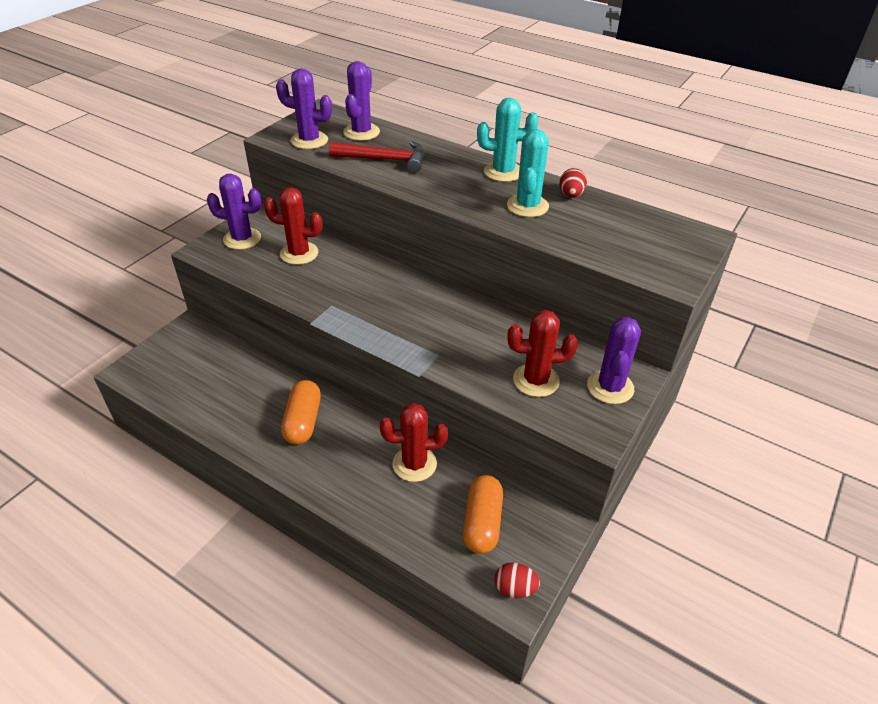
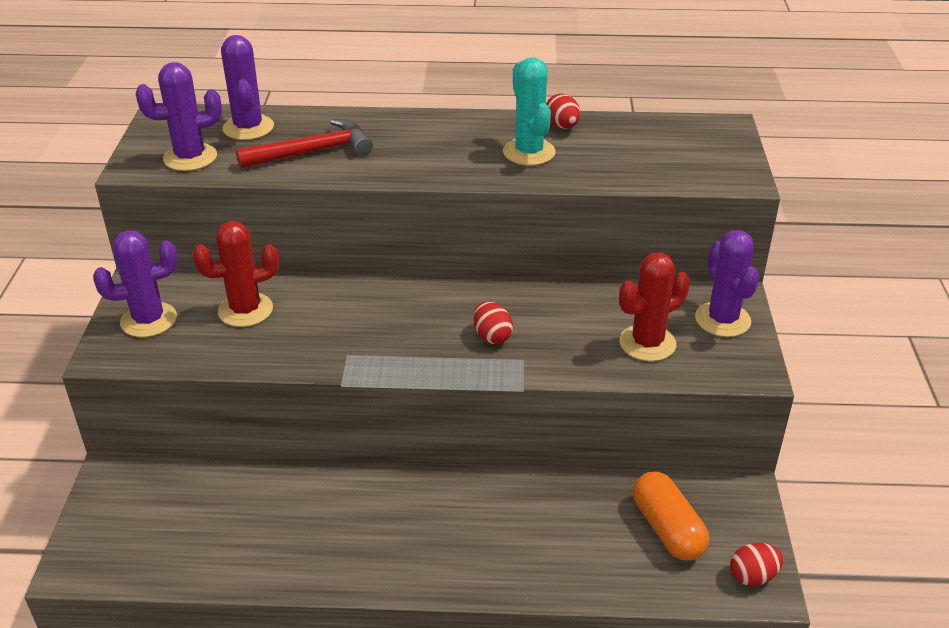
camera: 30 degrees left, 5 degrees down
(303, 421) = (374, 518): orange capsule -> none
(414, 464) = (545, 504): red cactus -> none
(432, 330) = (492, 336): none -> red egg
(503, 172) = (465, 123): turquoise cactus -> none

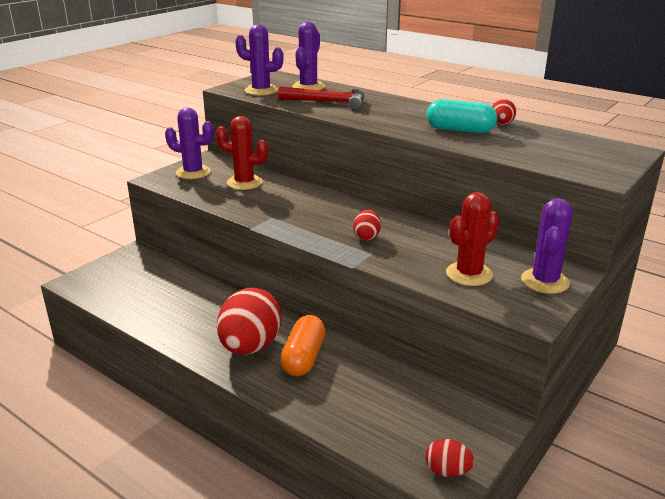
camera: 35 degrees right, 10 degrees down
(423, 539) = (250, 347): none -> red egg
(529, 152) = (460, 130): turquoise cactus -> turquoise capsule
(647, 343) = (469, 274): red cactus -> red cactus turned 45 degrees counterclockwise
(667, 529) = (413, 413): orange capsule -> orange capsule (304, 358)

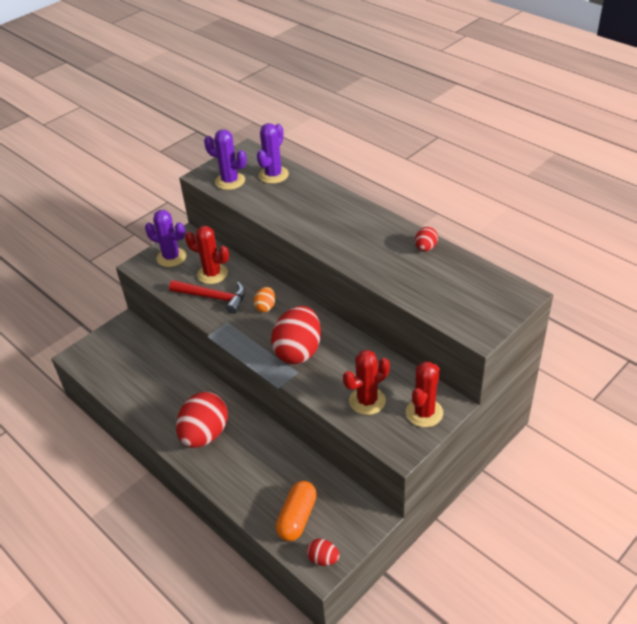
camera: 10 degrees right, 15 degrees up
(304, 358) = (243, 448): orange capsule -> orange capsule (297, 518)
(315, 205) = (265, 307): none -> orange egg
(328, 102) = (284, 204): red hammer -> red hammer (213, 297)
(366, 237) = (298, 351): red egg -> red egg, size x2.12
(460, 130) = (386, 256): turquoise capsule -> none
(545, 281) = (424, 413): purple cactus -> red cactus

